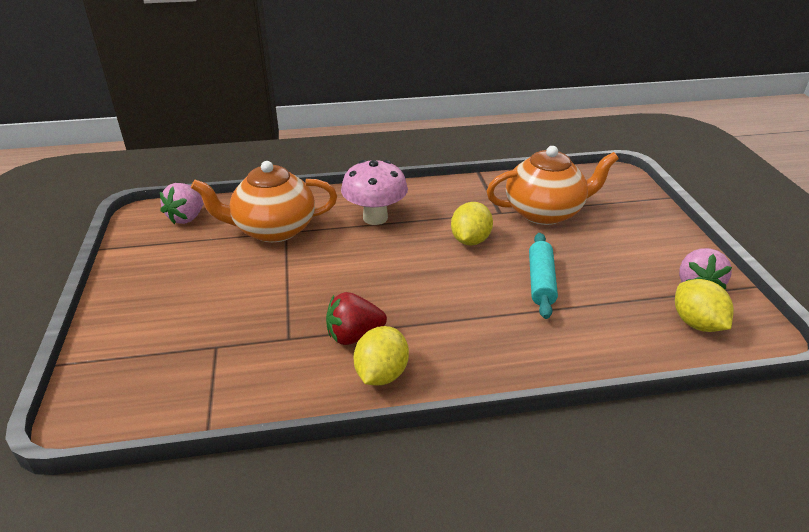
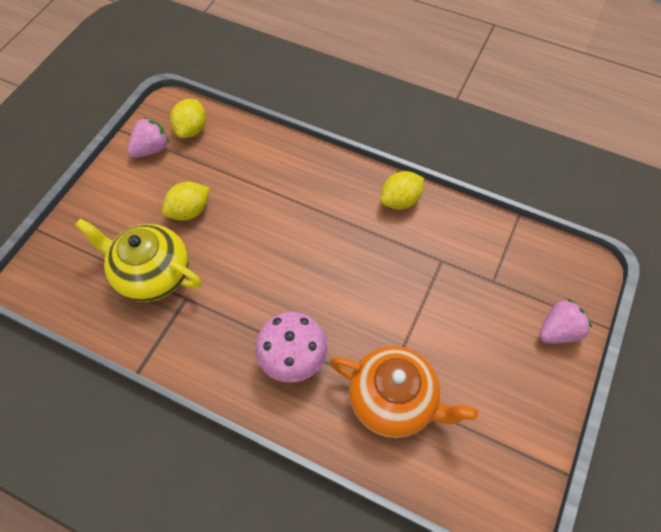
camera: 145 degrees left, 25 degrees up
(187, 217) = (468, 480): pink strawberry -> pink strawberry (558, 331)
(354, 336) = (398, 237): red strawberry -> none
(470, 240) = (244, 278): yellow lemon -> yellow lemon (189, 211)
(541, 282) = (239, 209): turquoise rolling pin -> none
(544, 212) = (152, 274): orange teapot -> yellow teapot

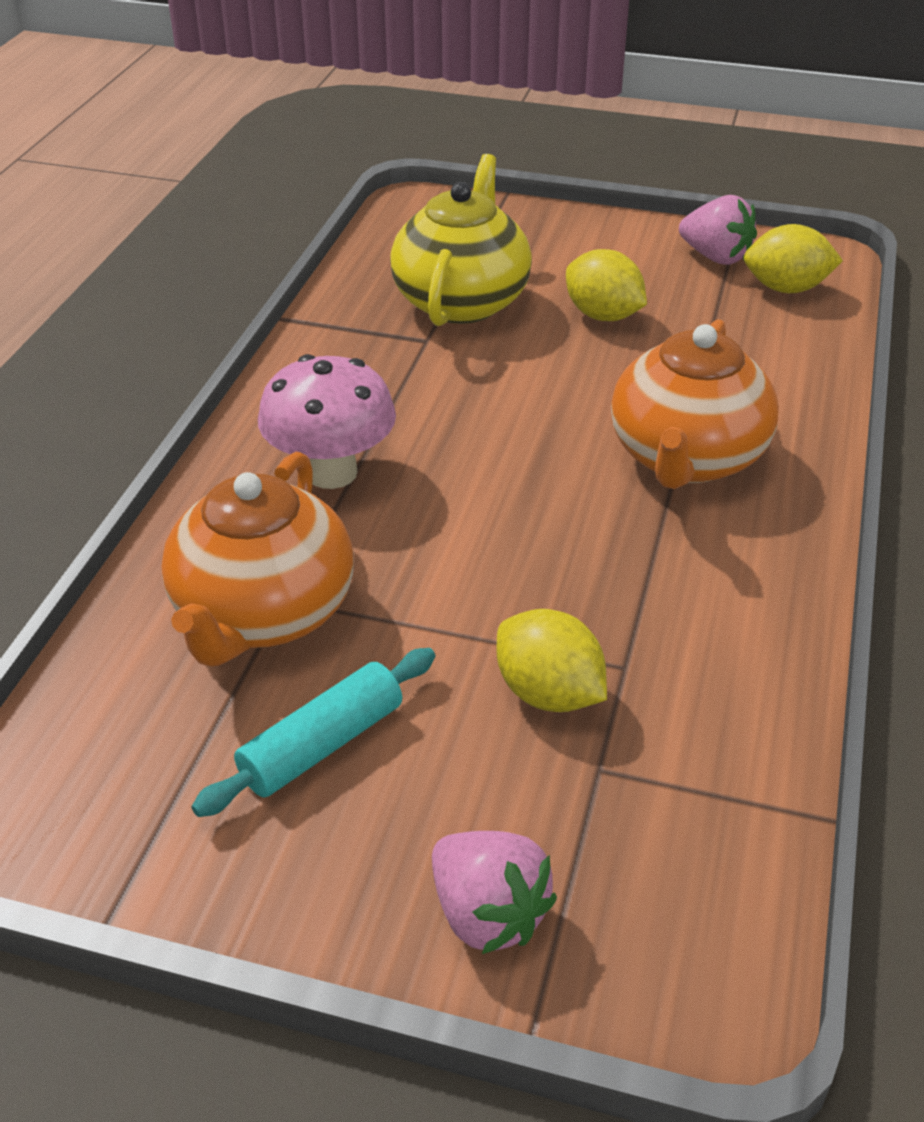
camera: 80 degrees right, 20 degrees down
(315, 205) = (686, 458): none -> orange teapot
(400, 200) = (763, 582): yellow lemon -> yellow lemon (548, 693)
(476, 380) = (322, 745): none -> turquoise rolling pin

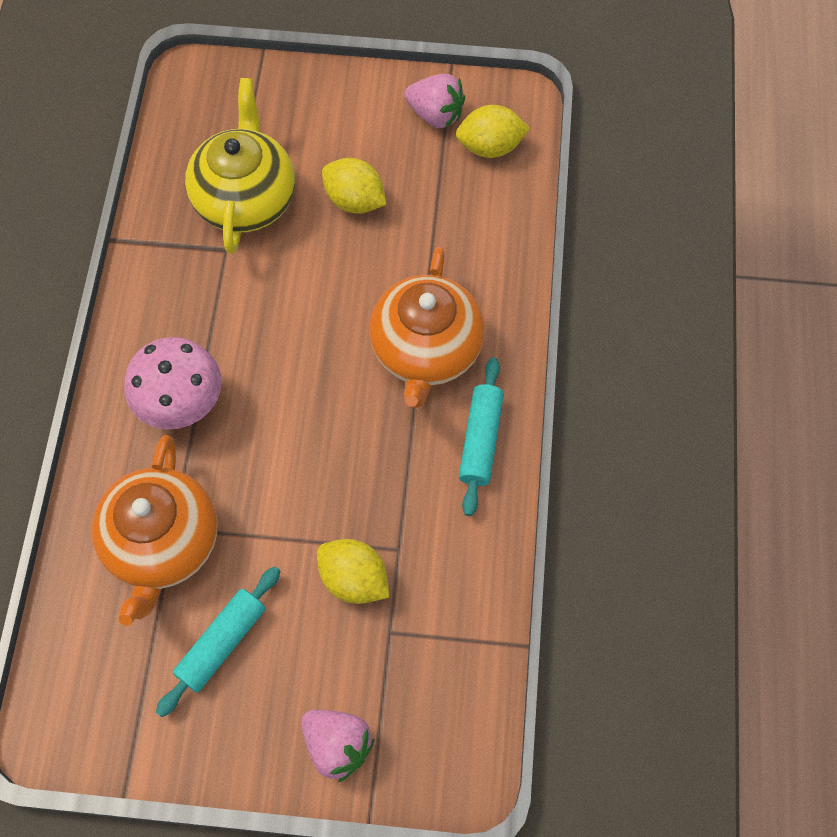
camera: 10 degrees left, 25 degrees up
(761, 558) = (480, 440): none -> turquoise rolling pin

